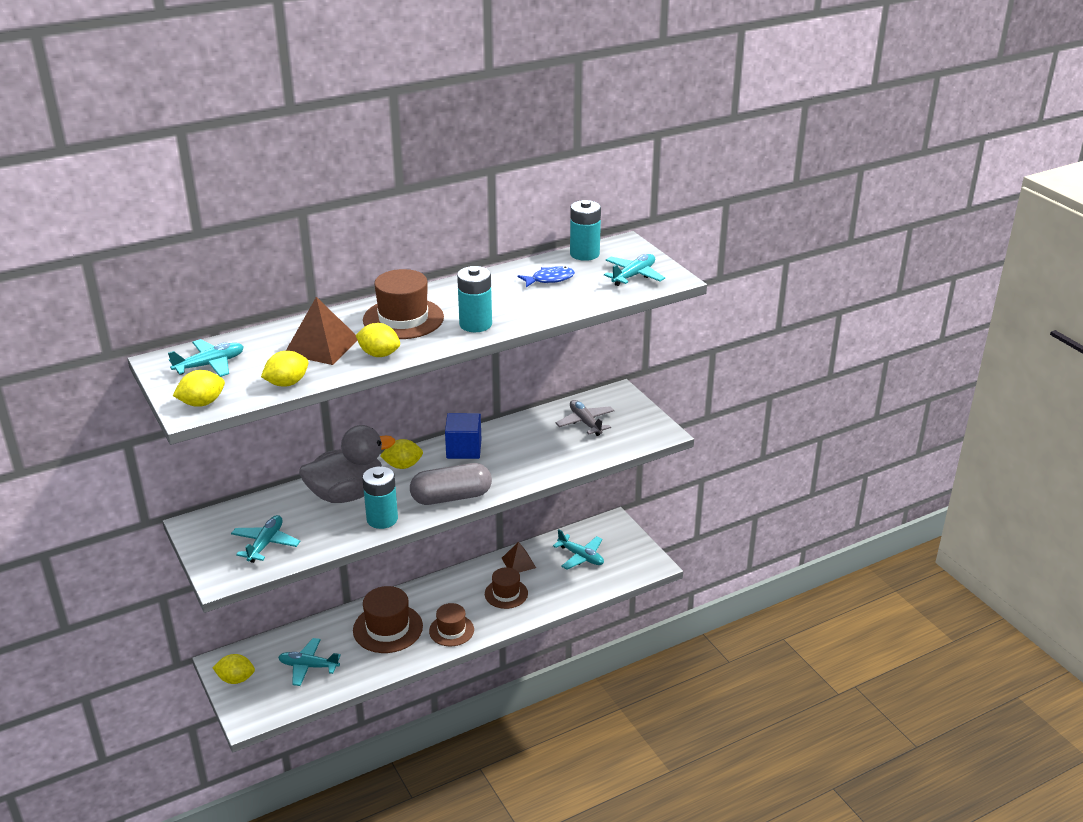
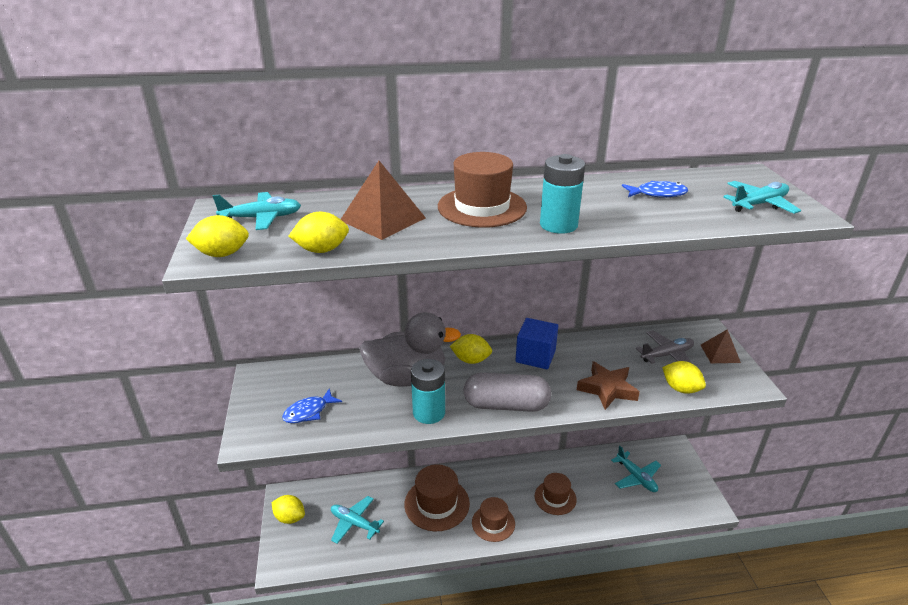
camera: 20 degrees right, 0 degrees up
(265, 544) = (309, 412): turquoise plane -> blue fish
(379, 354) = (437, 238): yellow lemon -> yellow lemon (680, 389)
(518, 563) = (575, 468): brown pyramid -> brown pyramid (720, 353)
(539, 463) = (607, 389): none -> brown star
(584, 254) = (703, 176): turquoise battery -> none
(585, 423) = (666, 355): grey plane -> grey plane turned 75 degrees clockwise

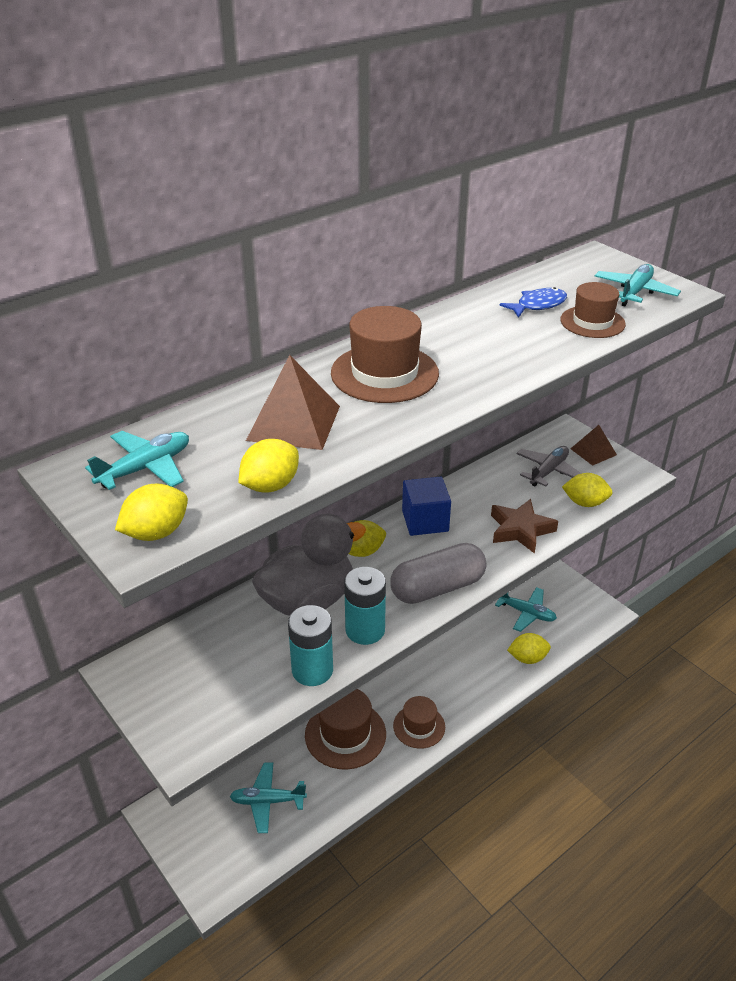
camera: 30 degrees left, 5 degrees up
(290, 517) = (184, 833): yellow lemon -> yellow lemon (527, 658)
(309, 412) = (228, 688): blue fish -> none
(555, 498) = (463, 670): brown hat -> brown hat (592, 322)
(558, 225) = (483, 372): turquoise battery -> turquoise battery (312, 670)

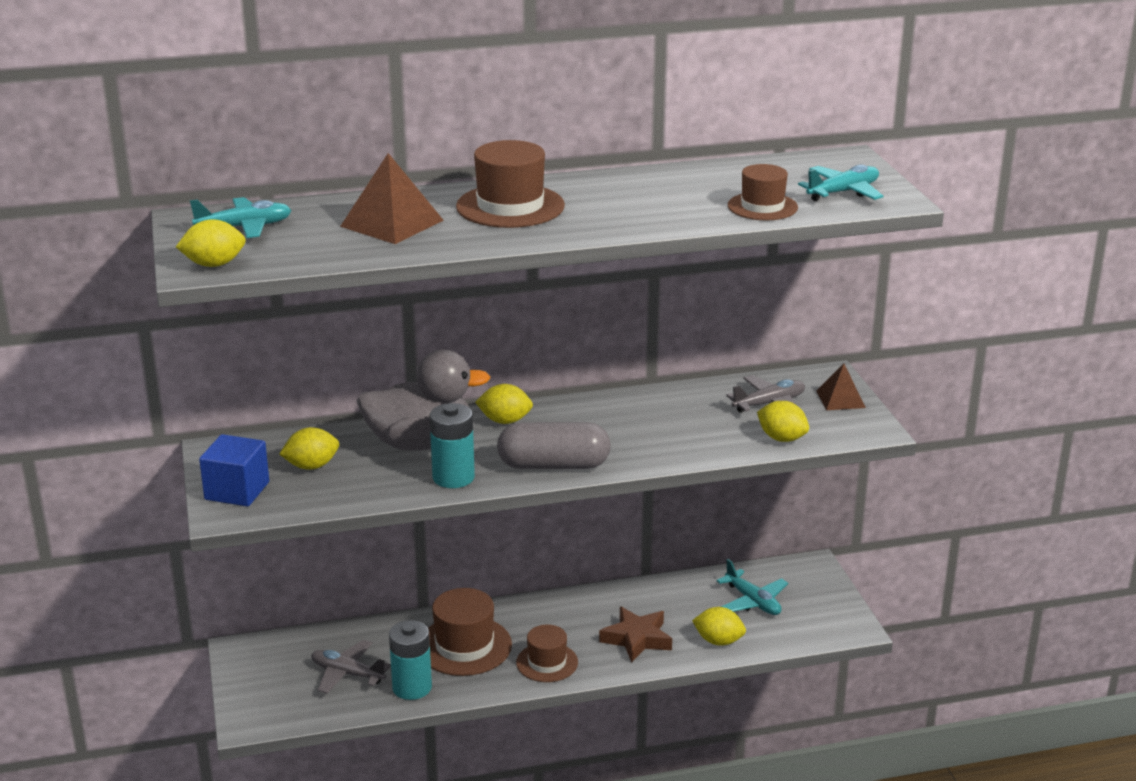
camera: 25 degrees right, 10 degrees down
(268, 801) = (347, 674): turquoise plane -> grey plane
(270, 486) = (328, 256): yellow lemon -> yellow lemon (311, 466)
(312, 670) = (379, 492): turquoise battery -> turquoise battery (412, 687)
(425, 521) = (592, 413): blue cube -> blue cube (237, 491)
(520, 530) = (686, 443): brown star -> brown star (637, 639)
(538, 305) = (725, 185): blue fish -> none

